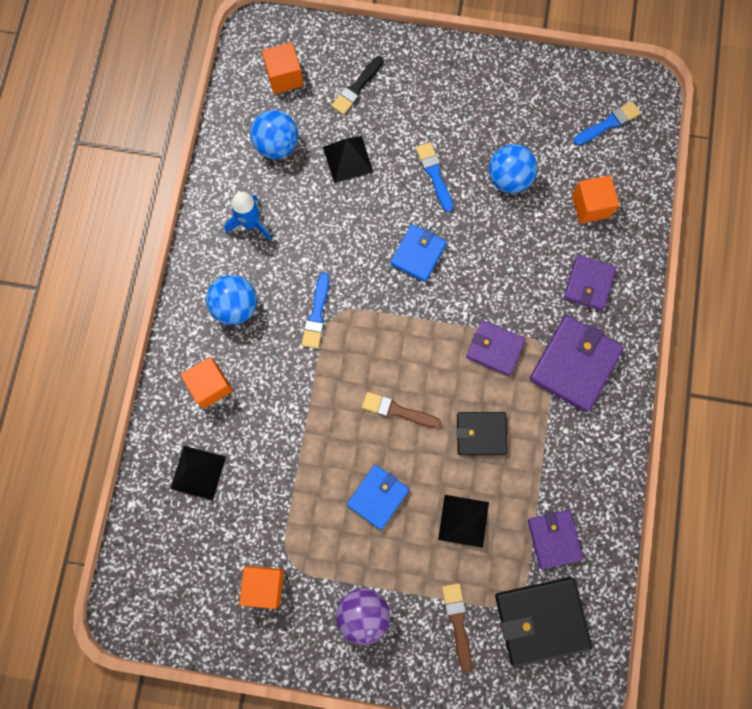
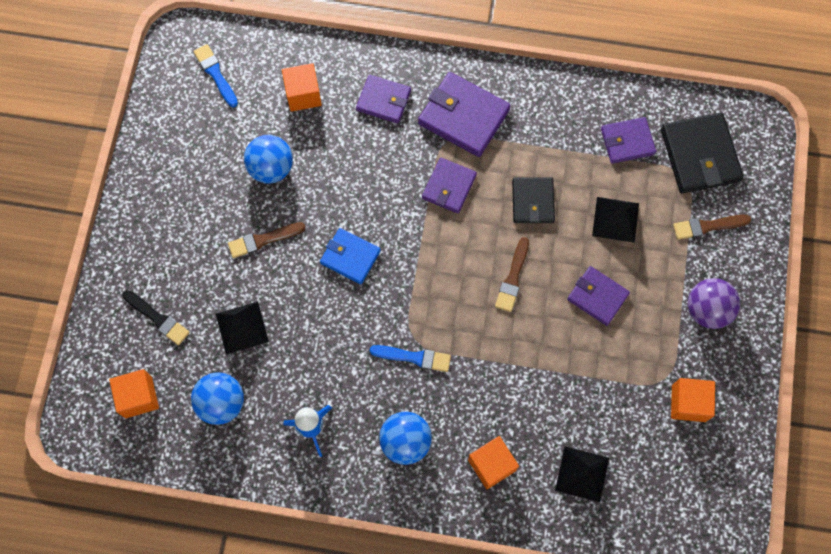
camera: 90 degrees left, 5 degrees down
(378, 497) = (597, 296): blue wallet -> purple wallet
(434, 174) = (263, 240): blue brush -> brown brush

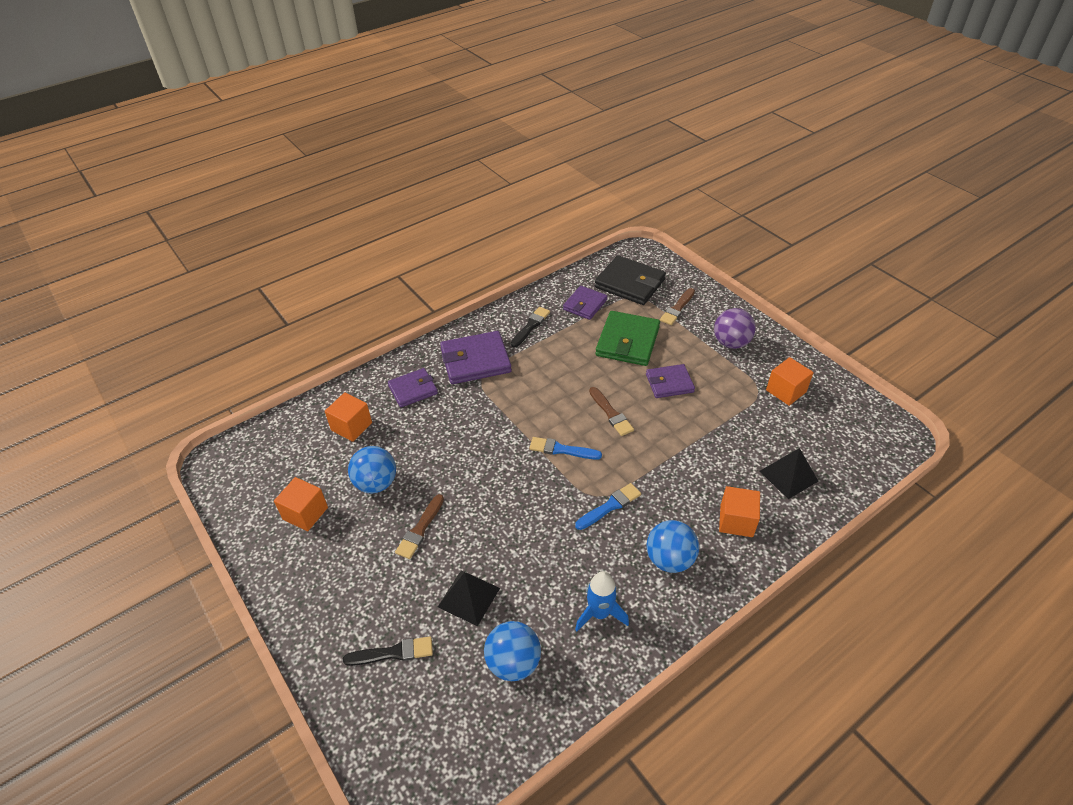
camera: 45 degrees left, 25 degrees down
(138, 397) = (440, 726): orange cube -> orange cube (305, 513)
(215, 74) = (268, 462): blue brush -> blue brush (561, 449)
(350, 257) = (495, 487): blue wallet -> none
(449, 187) = (511, 400): purple wallet -> none
(532, 202) = (571, 369): black wallet -> none
(551, 121) = (531, 326): none -> black brush
(615, 219) = (627, 341): black pyramid -> green wallet

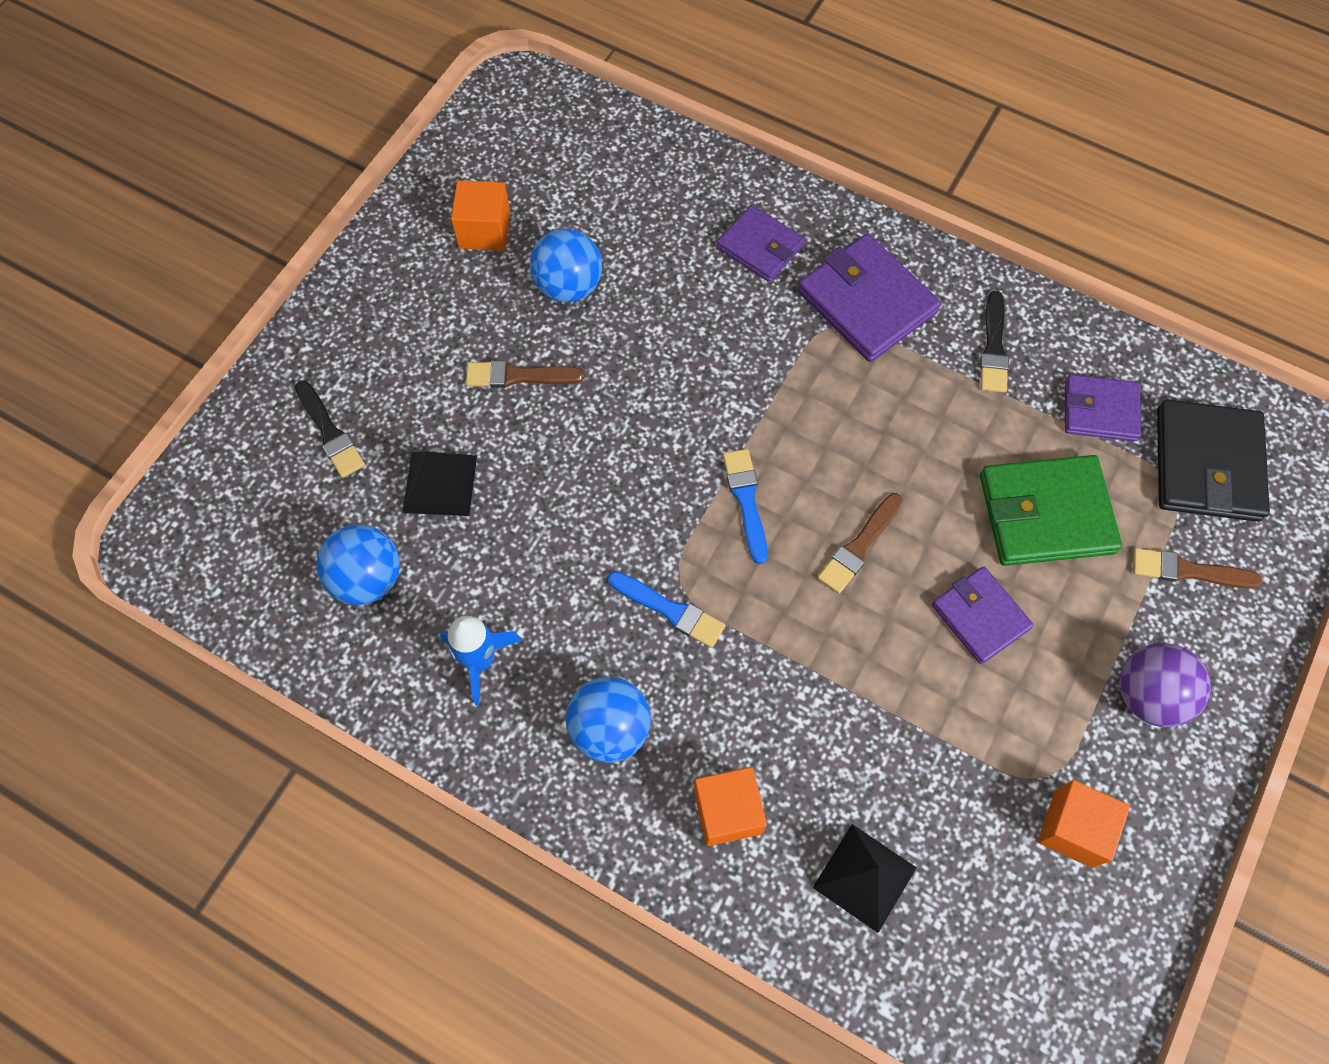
camera: 65 degrees right, 20 degrees up
(351, 426) = (651, 205): orange cube -> none
(531, 326) = (993, 347): black brush -> black brush turned 90 degrees clockwise

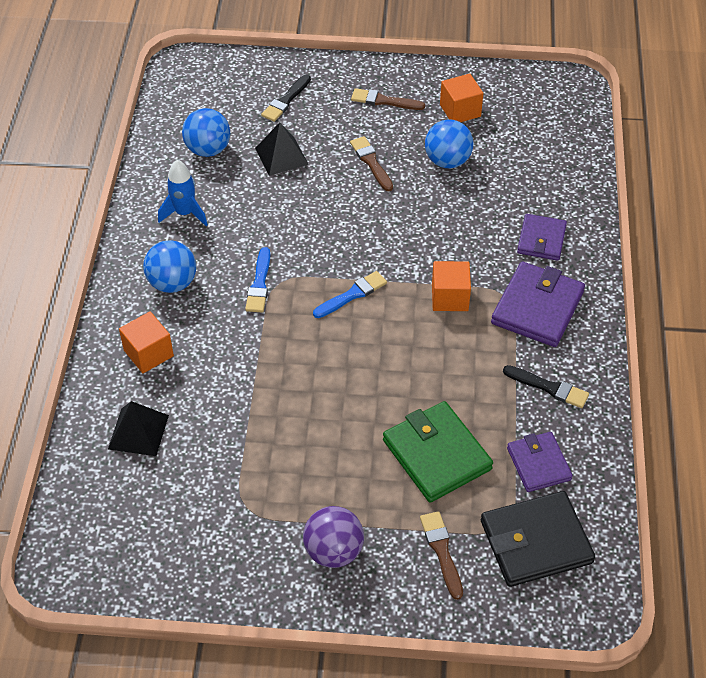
camera: 65 degrees right, 15 degrees down
(859, 546) = (353, 361): brown brush -> brown brush (384, 101)
(980, 616) = (340, 440): purple wallet -> none
(993, 347) = (549, 387): black brush -> black brush turned 135 degrees counterclockwise
(1073, 828) = (219, 532): orange cube -> orange cube (450, 297)

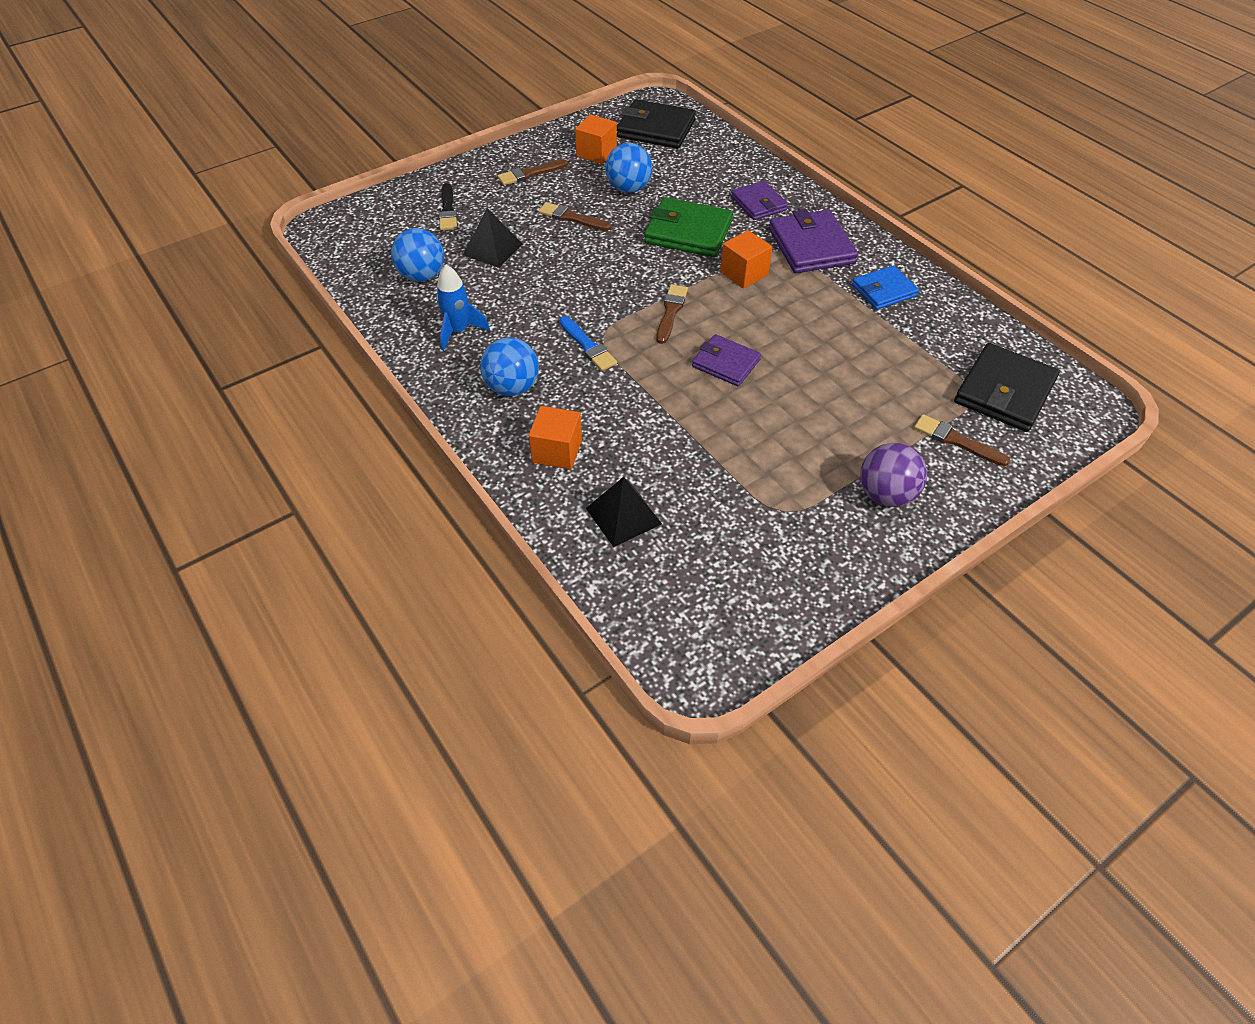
camera: 40 degrees left, 0 degrees up
(352, 295) = (671, 312): blue brush -> brown brush
(437, 454) = (869, 380): green wallet -> green wallet (688, 232)
(538, 464) = (940, 342): purple wallet -> purple wallet (726, 363)
(539, 113) = (656, 129): none -> black wallet
(549, 387) = (884, 290): black brush -> blue wallet

